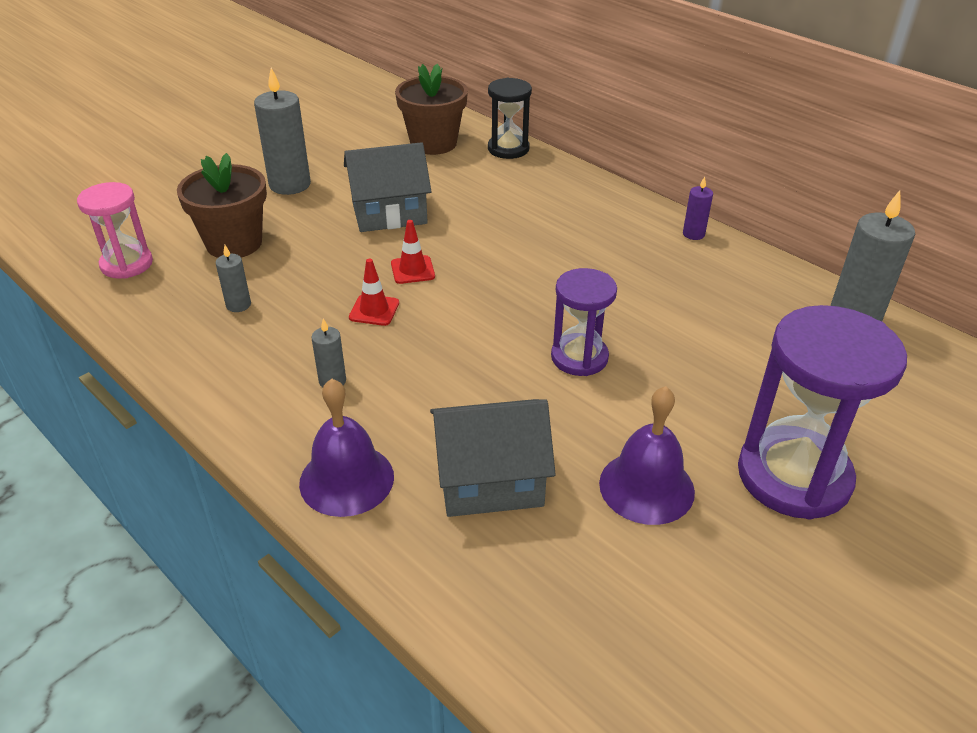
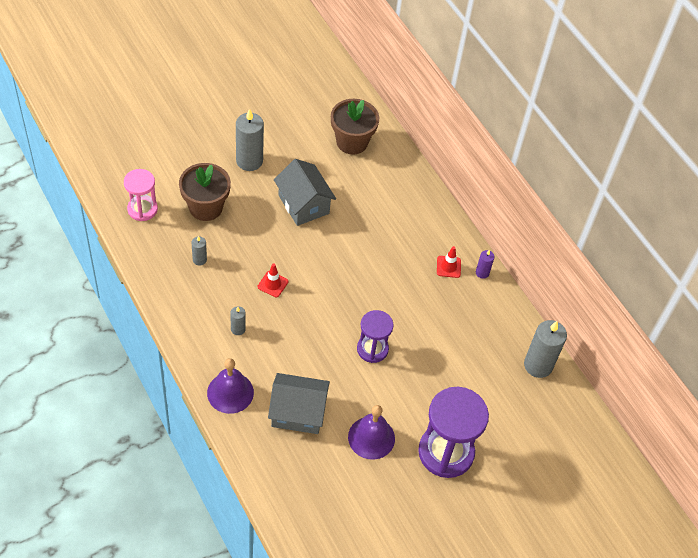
camera: 10 degrees right, 15 degrees up
(389, 213) = (303, 204): grey house -> grey house turned 60 degrees clockwise
(412, 270) = (303, 258): red traffic cone -> red traffic cone (448, 267)
(508, 149) = (399, 161): black hourglass -> none

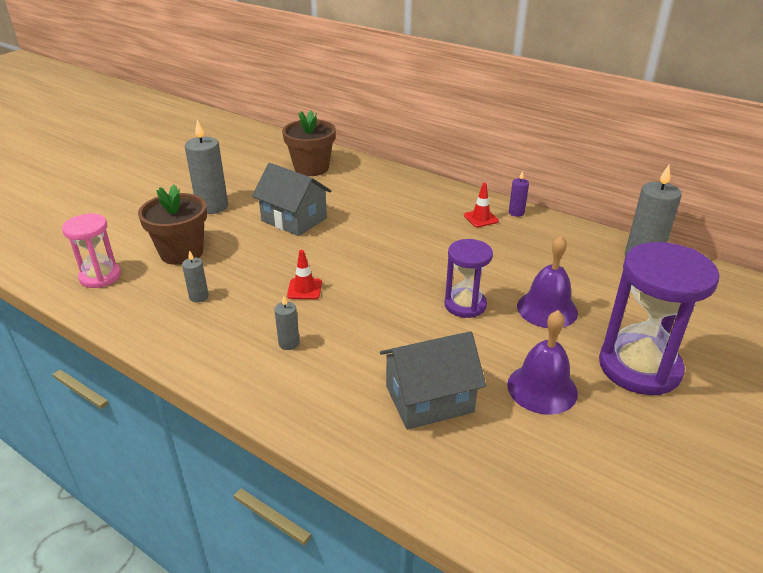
camera: 20 degrees left, 20 degrees down
(230, 392) = (322, 413): purple bell -> purple bell (547, 309)

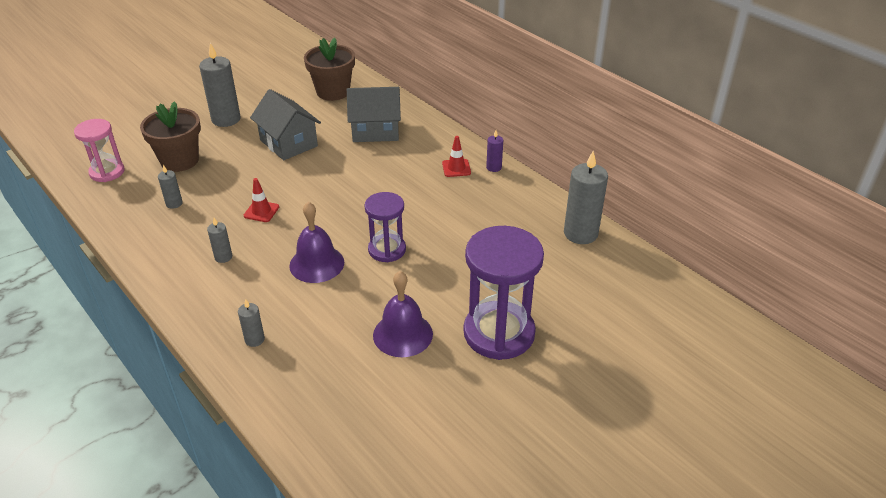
camera: 15 degrees right, 5 degrees up
(380, 428) = (254, 339): none -> grey candle
(429, 399) = (306, 324): grey house -> grey house (375, 131)
(547, 309) = (456, 266): purple bell -> purple bell (316, 264)

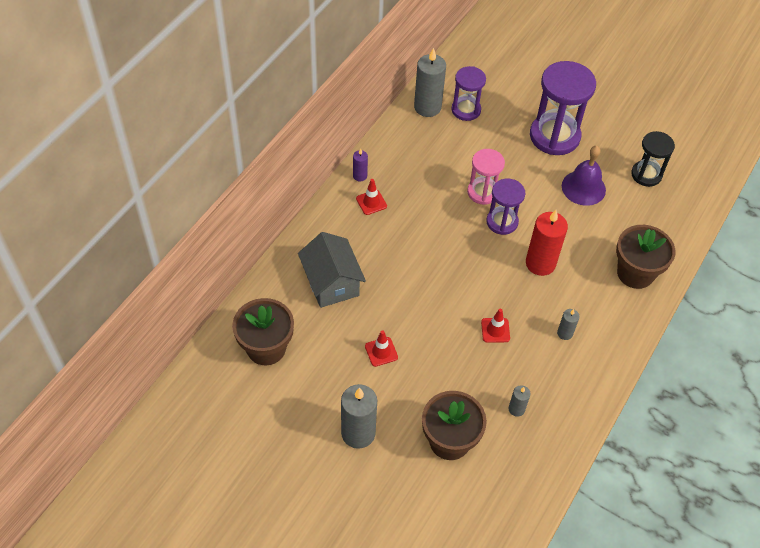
camera: 110 degrees left, 15 degrees up
(107, 172) = (497, 503): pink hourglass -> pink hourglass (482, 192)
(254, 339) = (635, 273): grey candle -> brown flower pot
(288, 143) = (381, 352): grey house -> red traffic cone
(316, 264) = (540, 263): purple bell -> red candle
(395, 409) = (646, 175): none -> black hourglass
(568, 264) = (466, 110): none -> purple hourglass

